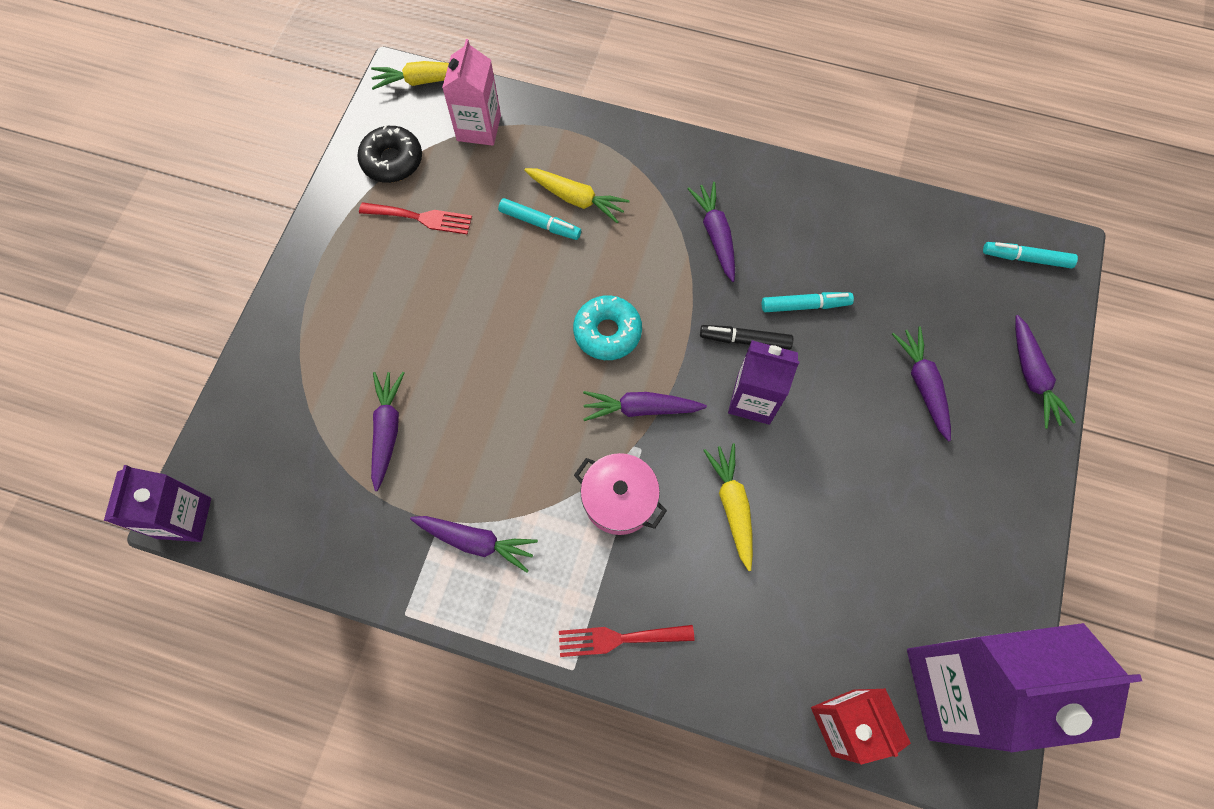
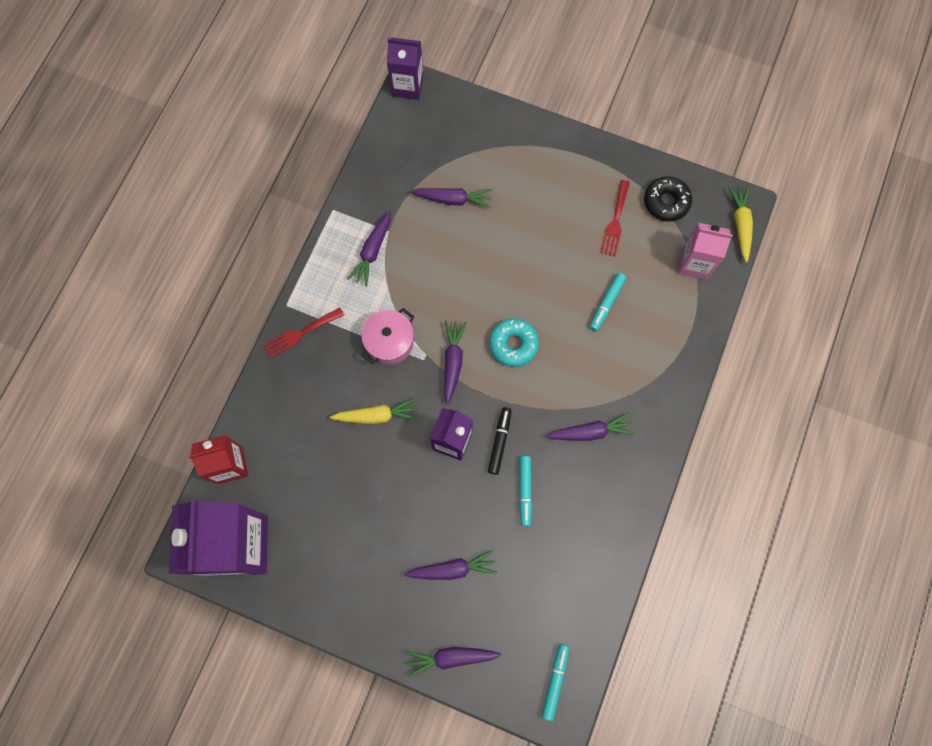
camera: 95 degrees right, 5 degrees up
(576, 198) = (627, 331): yellow carrot -> none
(619, 639) = (300, 333): red fork -> red fork turned 120 degrees counterclockwise

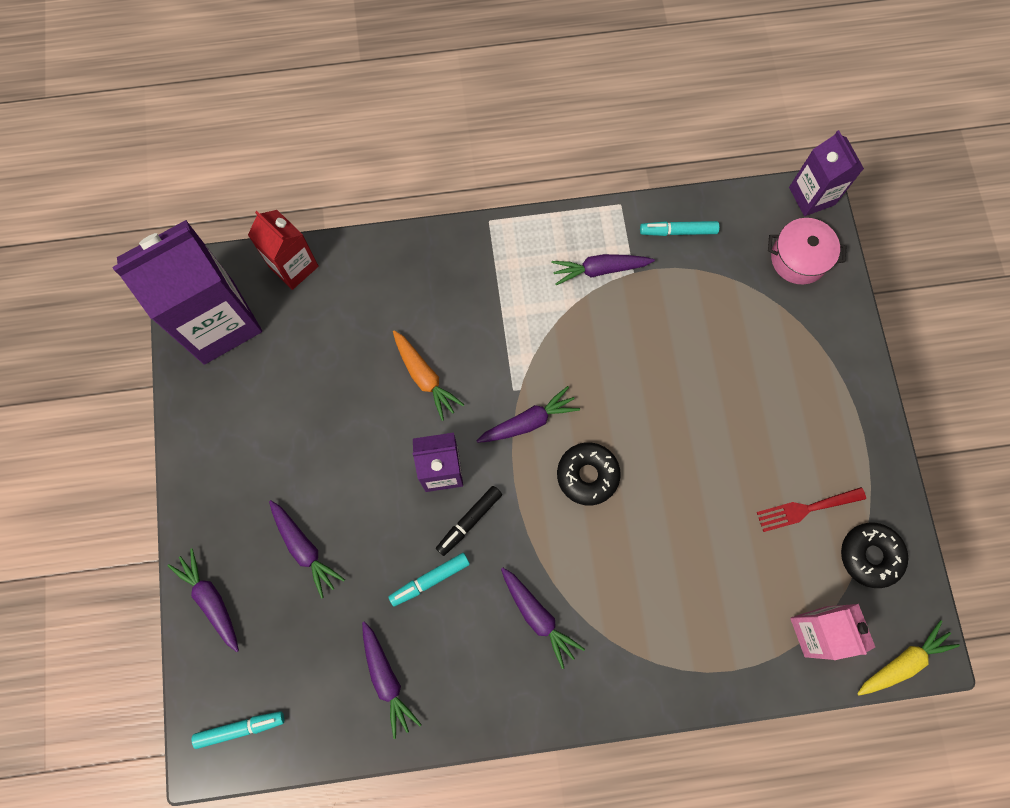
camera: 60 degrees right, 0 degrees up
(300, 333) = (467, 252): red fork -> none
(376, 415) = (424, 377): yellow carrot -> orange carrot
(389, 342) = (511, 344): pink pot -> pink pot (798, 259)
(453, 199) = (712, 317): purple carrot -> purple carrot (386, 679)
(499, 441) = (469, 521): black marker -> black marker turned 150 degrees clockwise
(513, 344) = (587, 475): turquoise donut -> black donut
(606, 303) = (700, 553): turquoise marker -> turquoise marker (678, 231)

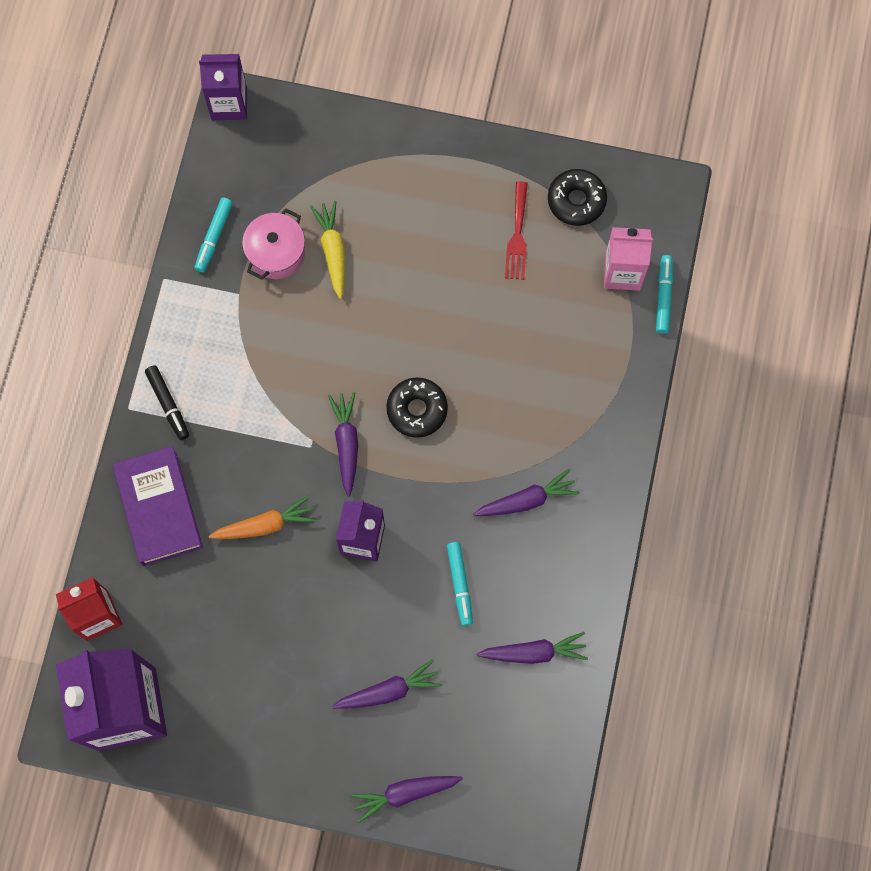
camera: 70 degrees left, 0 degrees up
(240, 728) = (531, 798): turquoise marker -> turquoise marker (663, 296)
(407, 280) = (159, 508): none -> purple book
(469, 521) = (419, 530): black marker -> black marker (168, 404)
(600, 270) = (223, 323): purple carrot -> none
(798, 259) = (286, 142): pink pot -> pink pot (276, 252)
(902, 662) = (671, 214): yellow carrot -> yellow carrot (333, 251)

